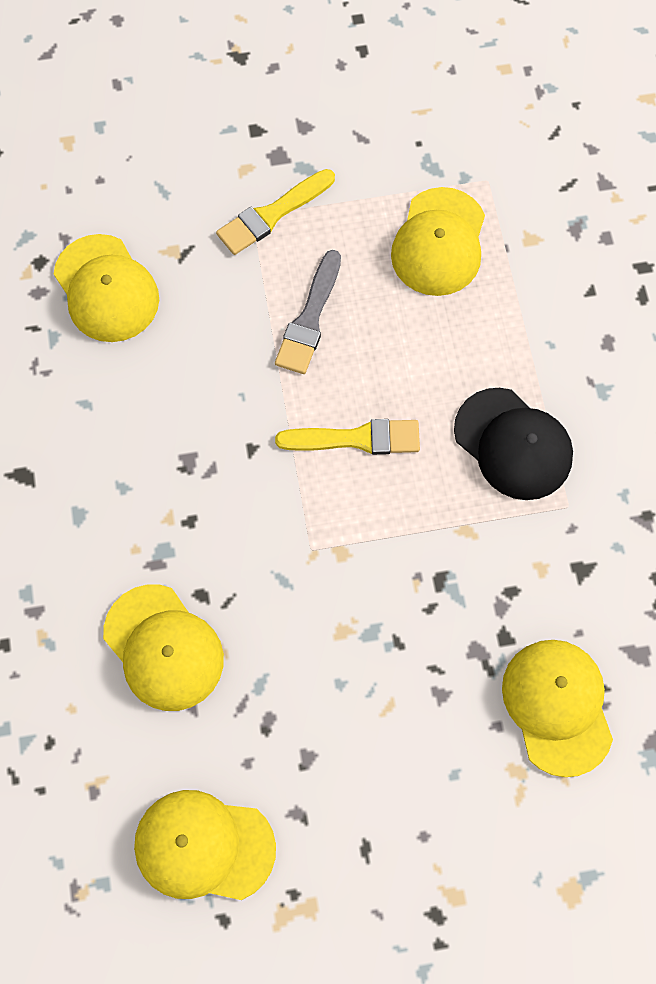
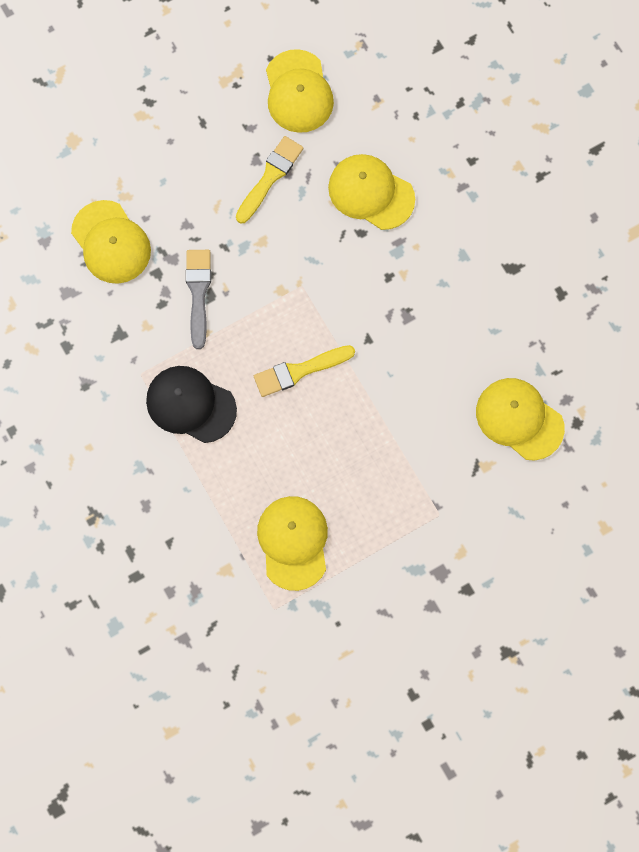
camera: 160 degrees right, 5 degrees up
(204, 846) = (298, 92): yellow cap -> yellow cap turned 90 degrees clockwise
(272, 214) = (425, 521): yellow brush -> yellow brush (270, 177)
(309, 319) = (365, 448): grey brush -> grey brush (198, 293)

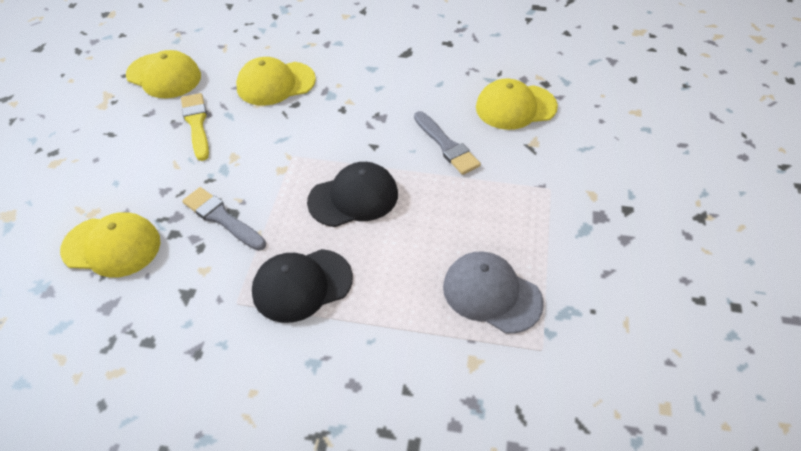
camera: 50 degrees left, 25 degrees down
(293, 542) = (491, 294): yellow cap -> grey cap
(299, 371) = (353, 198): yellow brush -> black cap
(419, 397) = (446, 146): none -> grey brush

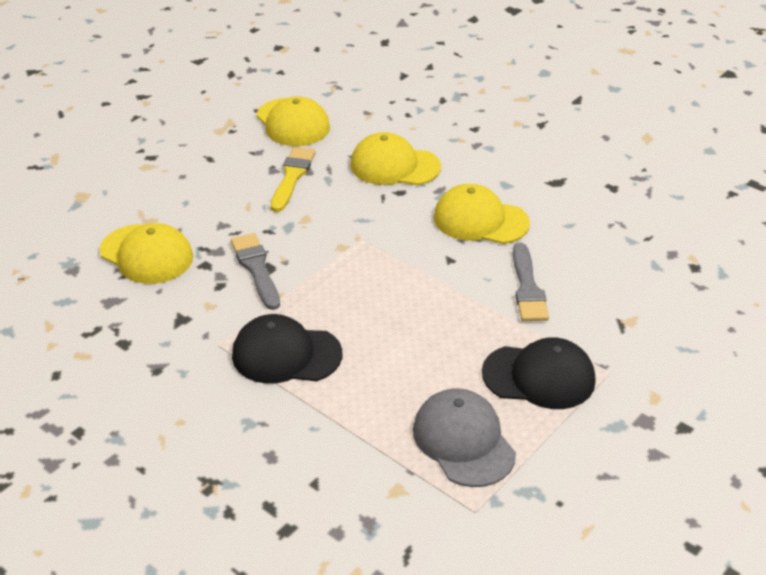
camera: 30 degrees right, 10 degrees down
(353, 198) = (392, 299): black cap -> black cap (539, 376)
(515, 107) = (638, 278): yellow cap -> yellow cap (480, 220)

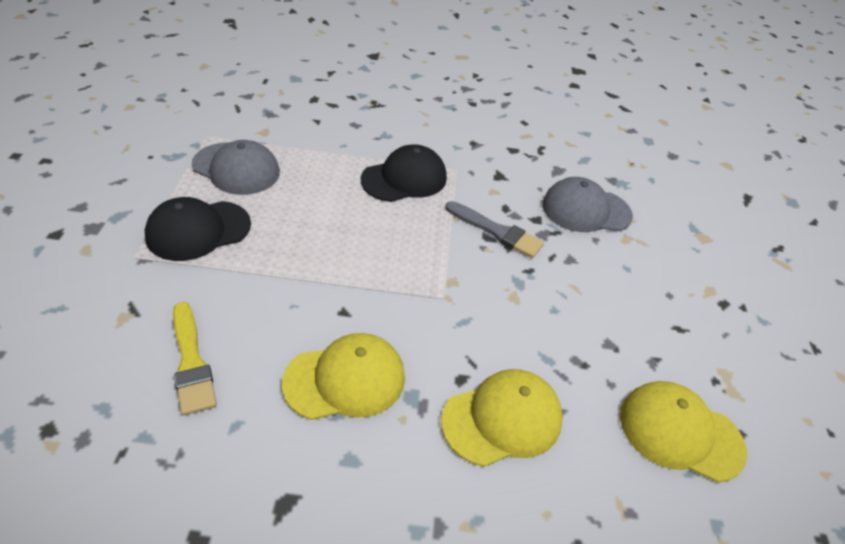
camera: 140 degrees right, 5 degrees up
(146, 254) = (586, 210): yellow cap -> grey cap
(292, 177) = (582, 344): yellow brush -> yellow brush (191, 362)
(527, 288) = (247, 312): grey brush -> none

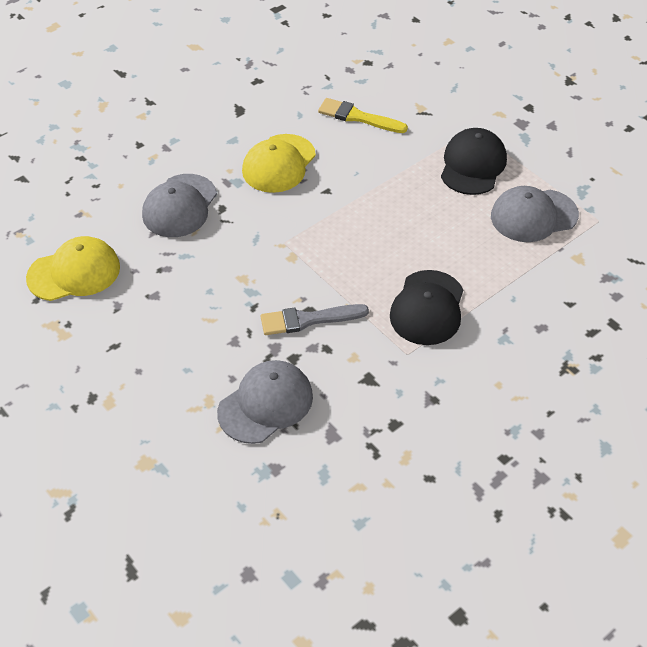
camera: 140 degrees right, 5 degrees up
(502, 419) = (180, 206): yellow cap -> grey cap

